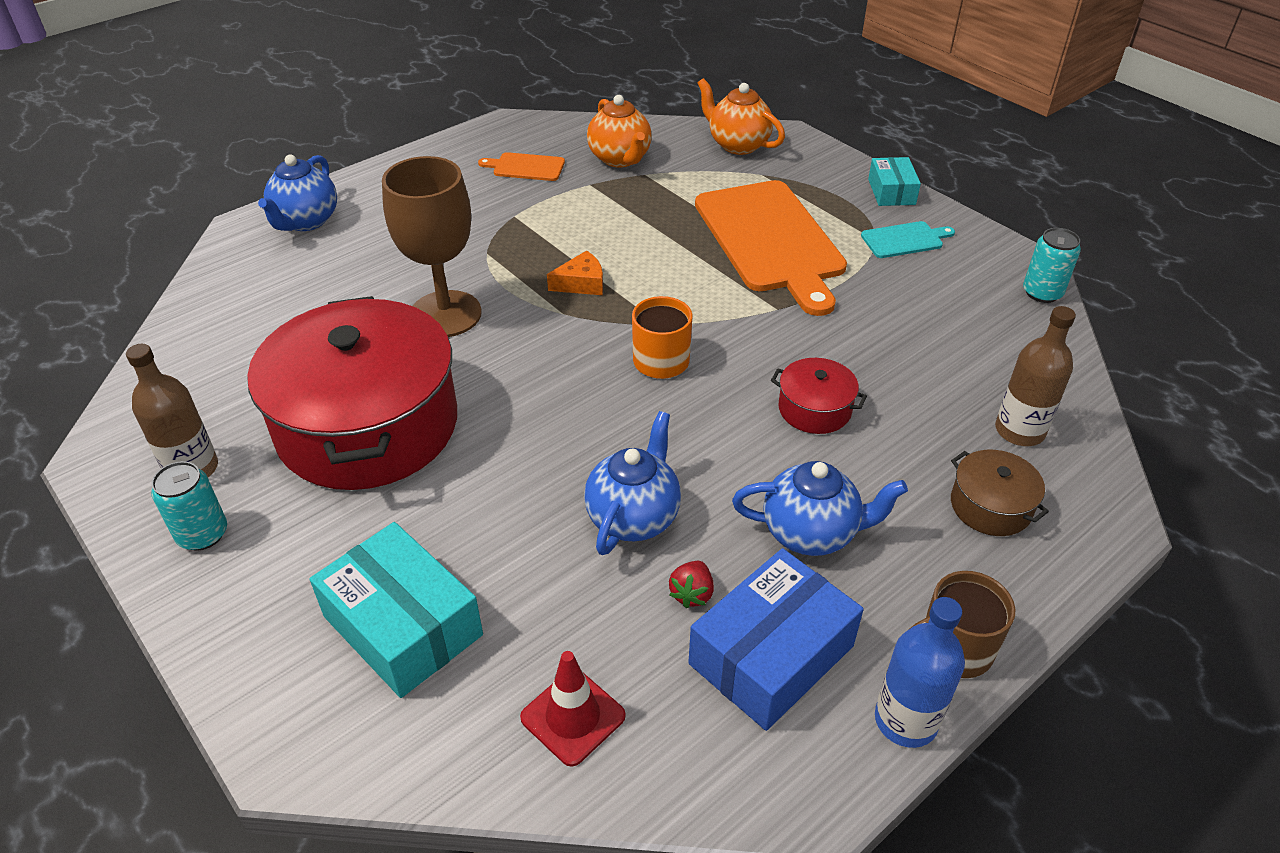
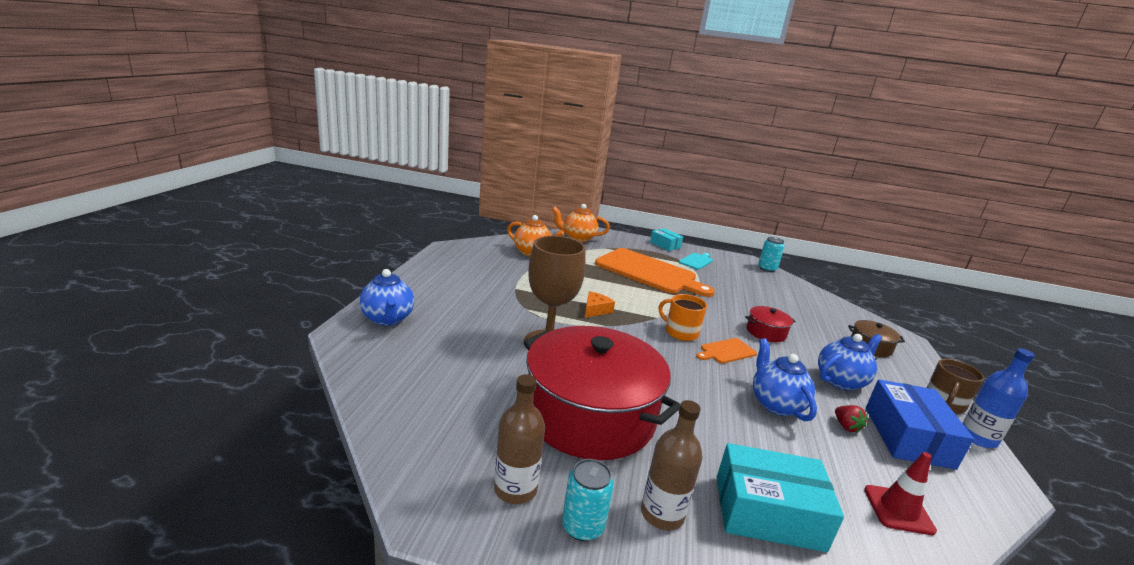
camera: 40 degrees left, 20 degrees down
(526, 167) = (488, 265): orange cutting board -> orange cutting board (726, 351)
(1019, 431) = (835, 317): brown bottle -> brown bottle (662, 514)

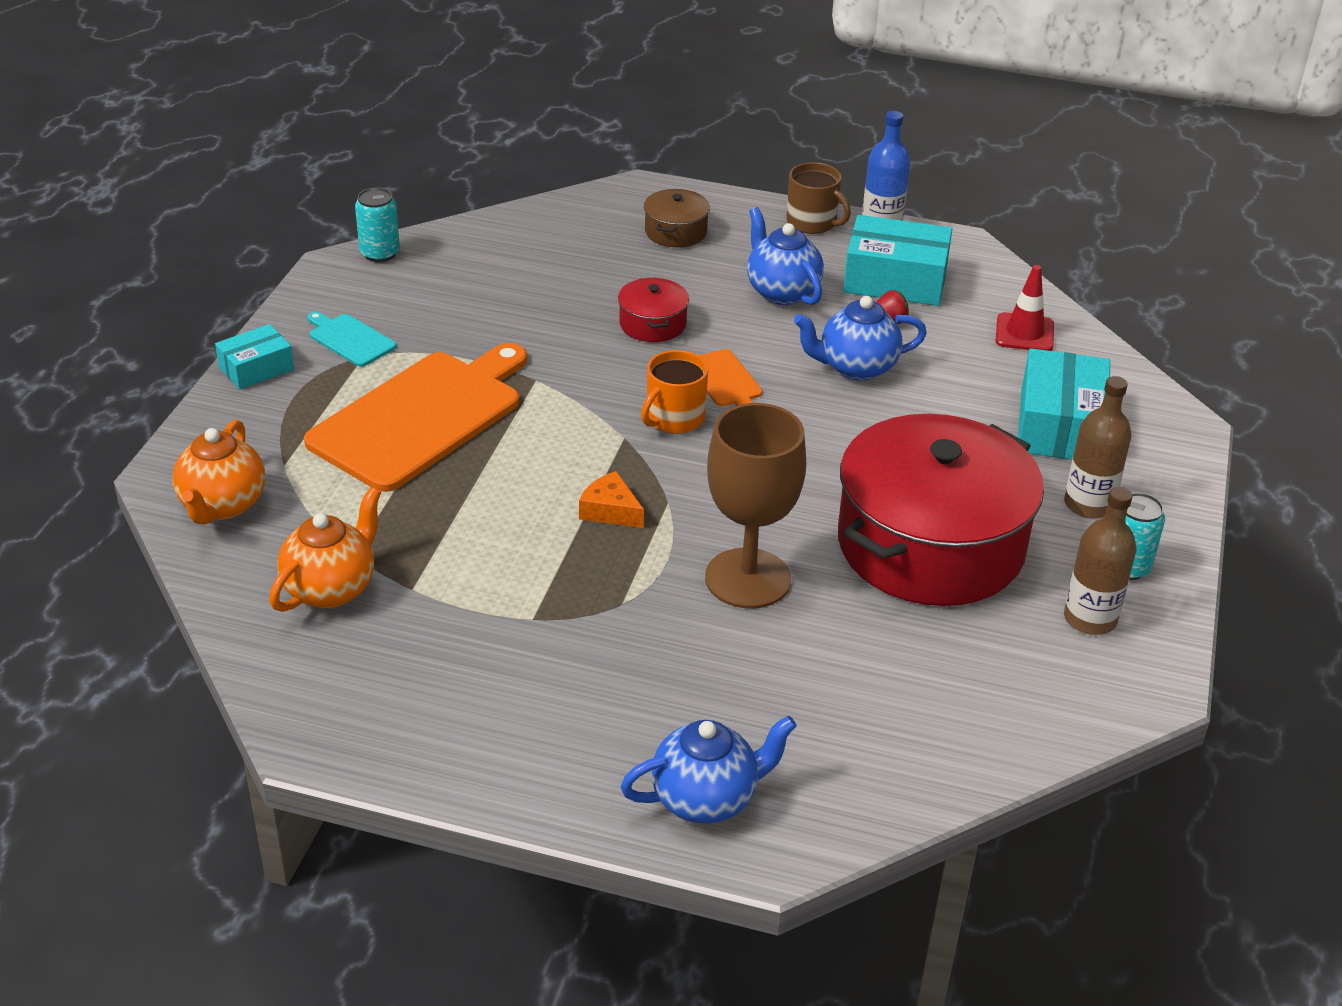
camera: 85 degrees left, 15 degrees up
(907, 437) = (895, 280): blue box -> turquoise box

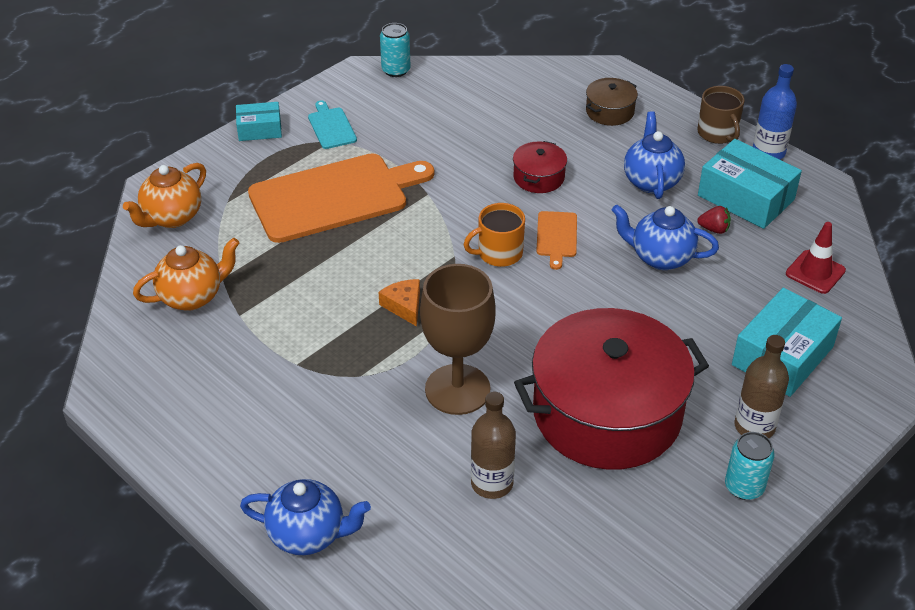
camera: 30 degrees right, 5 degrees up
(1090, 619) = (682, 516): brown bottle -> brown bottle (492, 483)

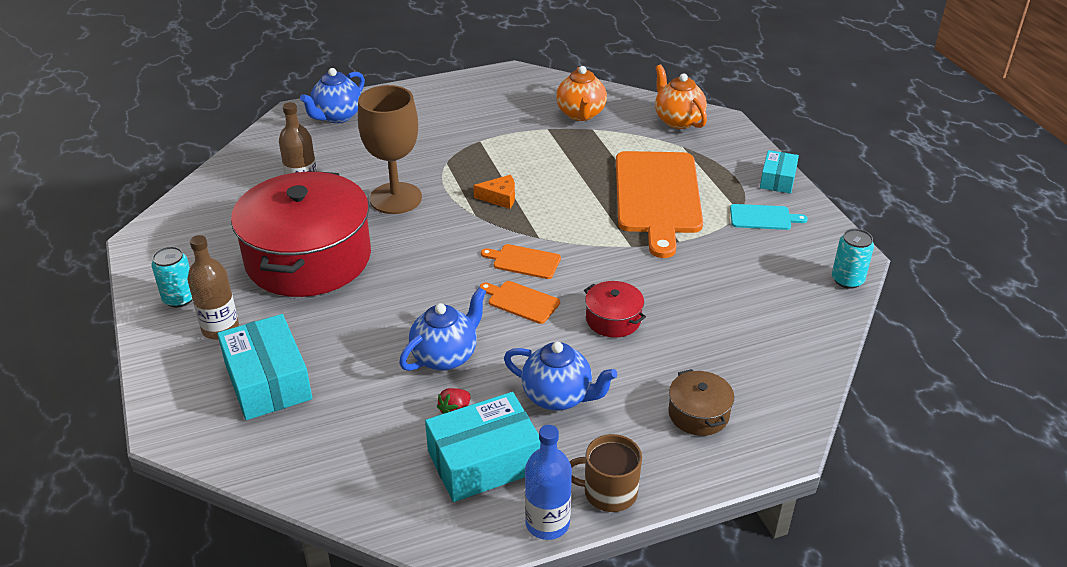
camera: 115 degrees right, 5 degrees down
(498, 253) = (524, 261): orange mug -> orange cutting board
(815, 272) = (340, 459): red traffic cone -> none

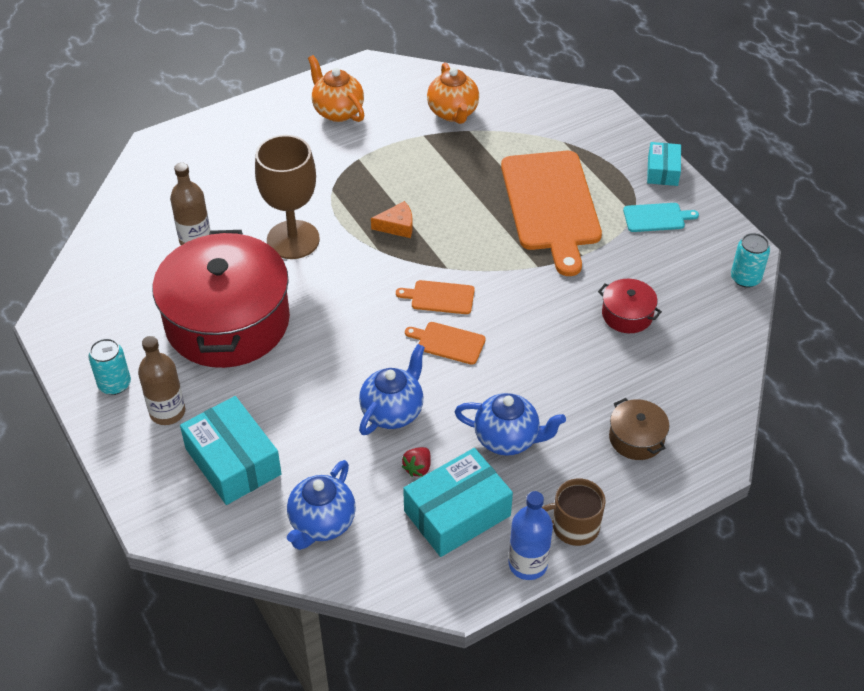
camera: 10 degrees left, 10 degrees up
(337, 116) = (201, 145): blue teapot -> blue teapot (322, 524)
(613, 319) = (539, 350): red pot -> red pot (627, 314)
(678, 120) = (552, 109): orange teapot -> orange teapot (337, 111)

